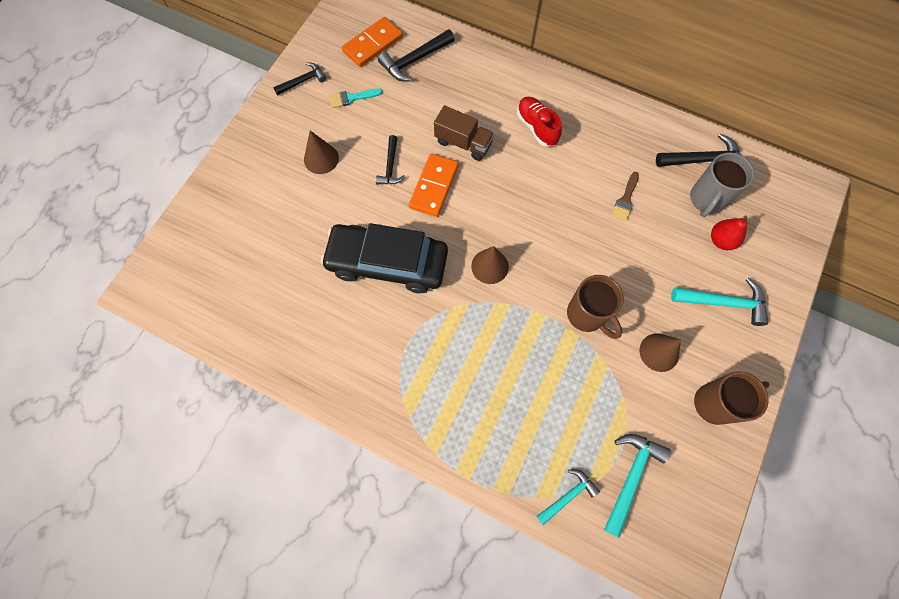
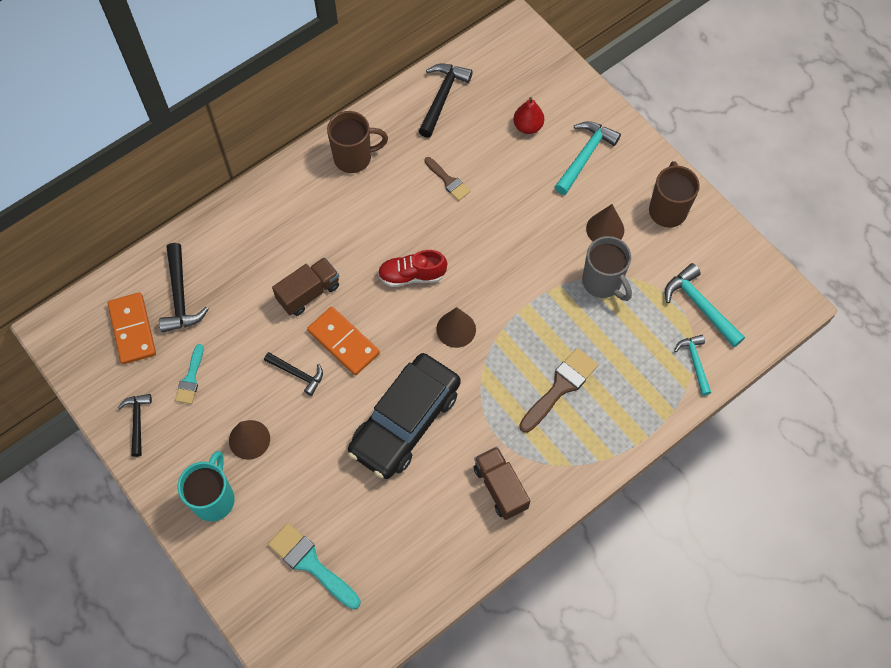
camera: 65 degrees left, 5 degrees down
(238, 246) = (310, 563): none -> turquoise brush
(264, 157) = (214, 499): none -> turquoise mug
(362, 365) = (500, 487): none -> brown truck
(479, 377) = (560, 387): none -> brown brush
(536, 127) = (328, 218): red shoe -> red shoe (412, 275)
(587, 315) = (544, 269): brown mug -> brown mug (354, 158)
(706, 200) = (483, 116): grey mug -> grey mug (602, 282)

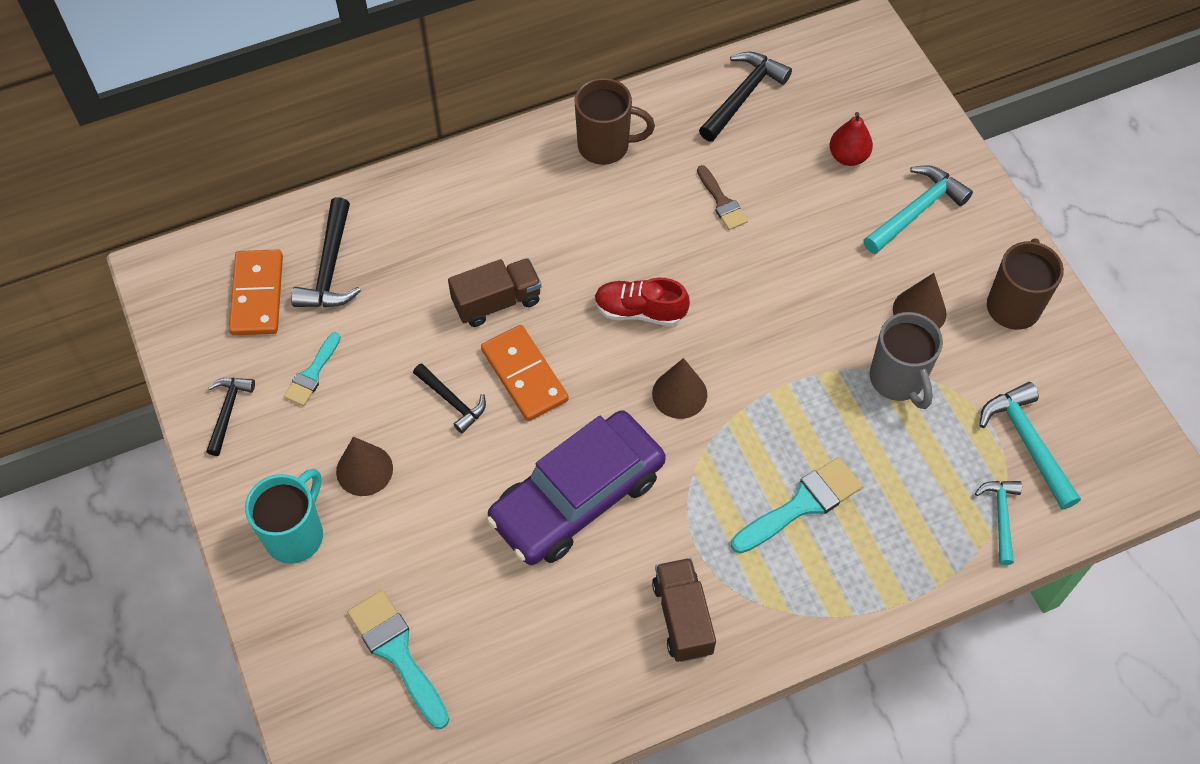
camera: 15 degrees right, 5 degrees down
(405, 421) = (577, 497): black car -> purple car
(560, 387) = (802, 504): brown brush -> turquoise brush

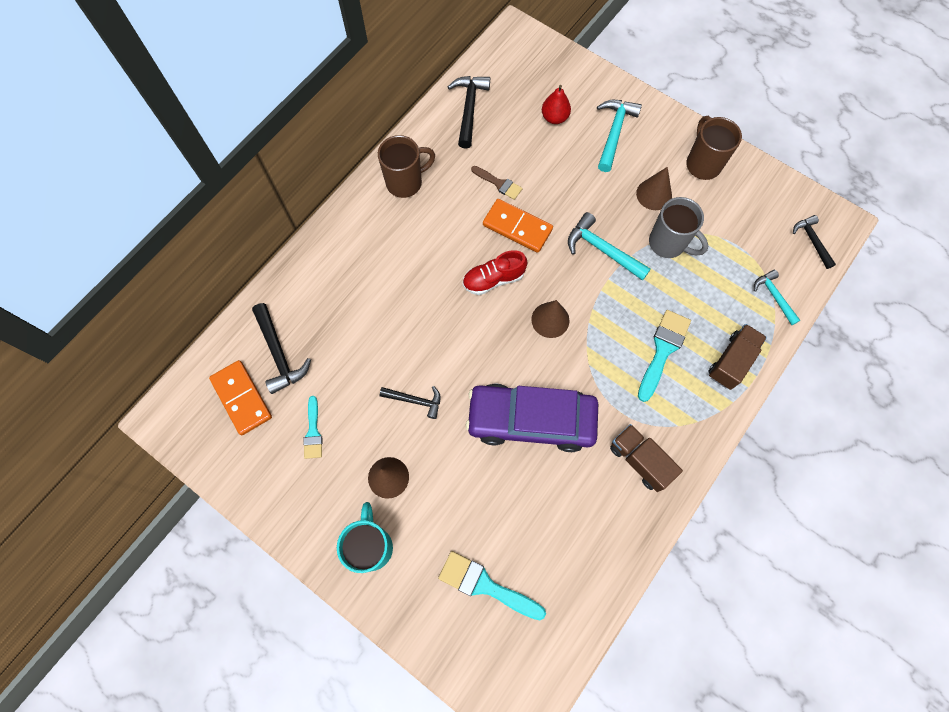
camera: 30 degrees left, 10 degrees up
(228, 411) = (273, 488): black hammer -> black hammer (812, 241)
(497, 302) = (402, 320): brown truck -> brown truck (731, 361)
(524, 375) = (449, 358): orange domino -> orange domino (517, 227)
(577, 497) = (531, 420): purple car -> purple car turned 75 degrees clockwise
(1027, 442) = (760, 243): turquoise hammer -> turquoise hammer (602, 250)

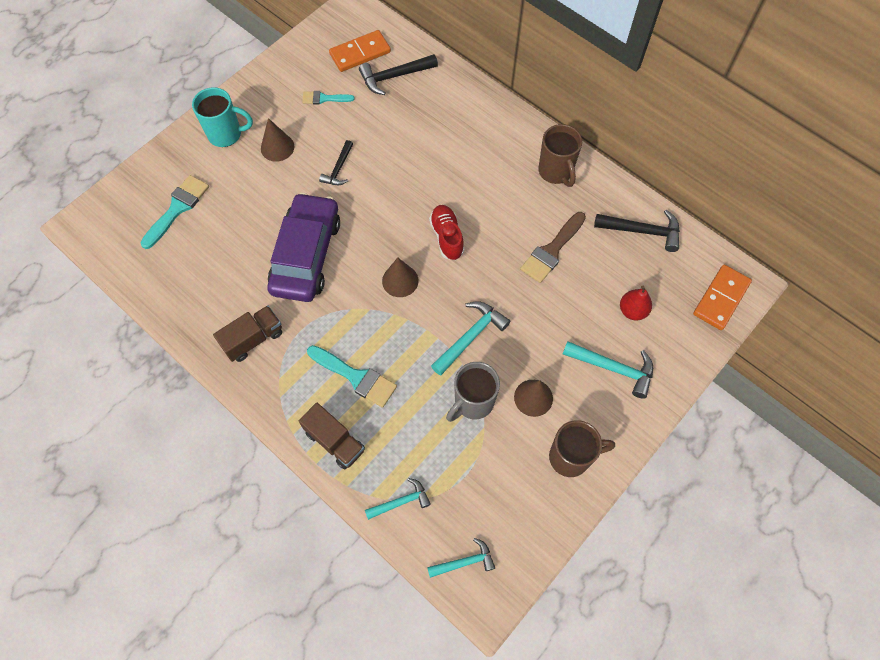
camera: 95 degrees right, 5 degrees down
(499, 183) = (552, 250): brown brush -> brown brush, size x1.63
(517, 227) = (501, 262): orange domino -> orange domino (721, 298)
(812, 241) = (464, 562): black hammer -> turquoise hammer

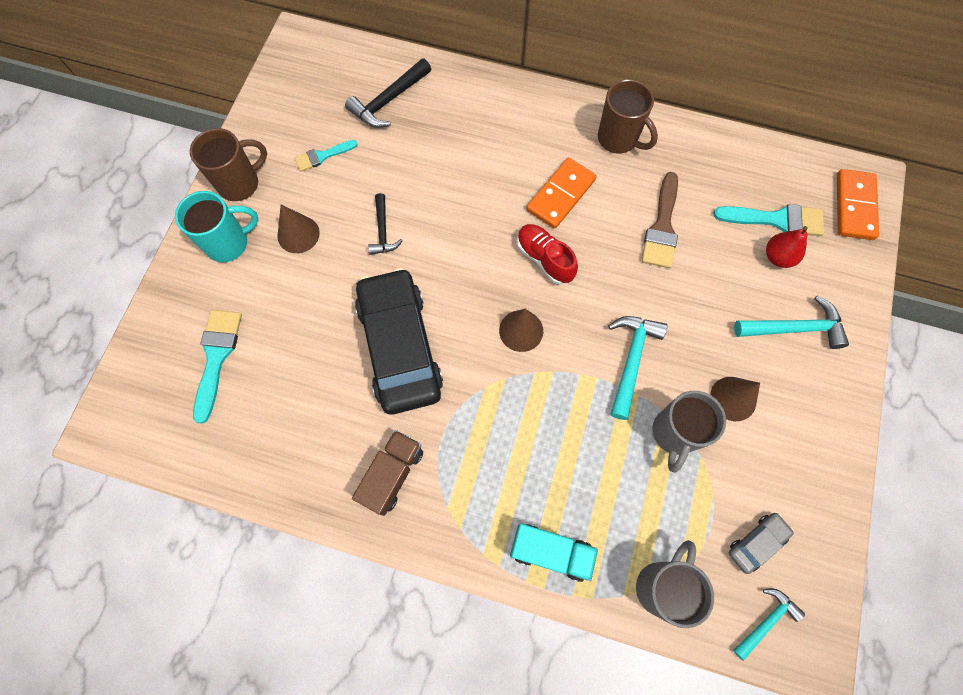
camera: 25 degrees left, 5 degrees up
(306, 255) = (400, 346): purple car -> black car
(335, 441) = (551, 552): brown truck -> turquoise truck
(356, 377) = (533, 465): turquoise brush -> turquoise brush (776, 219)
(360, 53) = (335, 89): orange domino -> orange domino (561, 195)
(401, 501) = (661, 586): turquoise hammer -> grey mug
(490, 506) = (756, 543): none -> grey car
(571, 457) = (807, 446): brown mug -> brown mug (240, 183)
(642, 231) = (740, 167): black hammer -> none

